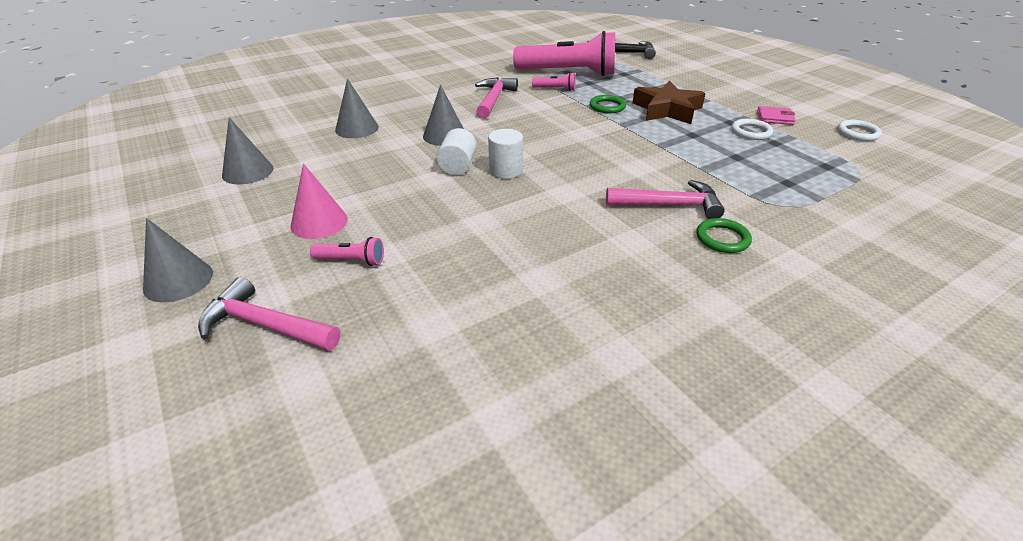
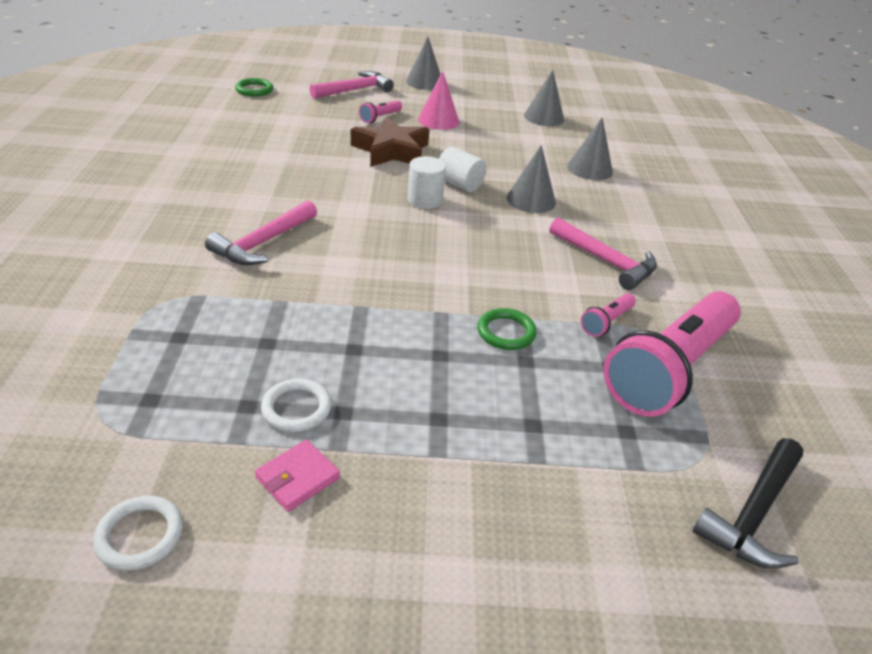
camera: 120 degrees right, 0 degrees up
(667, 110) = (444, 379): brown star -> brown star (391, 151)
(722, 238) = (190, 238): green ring -> green ring (254, 90)

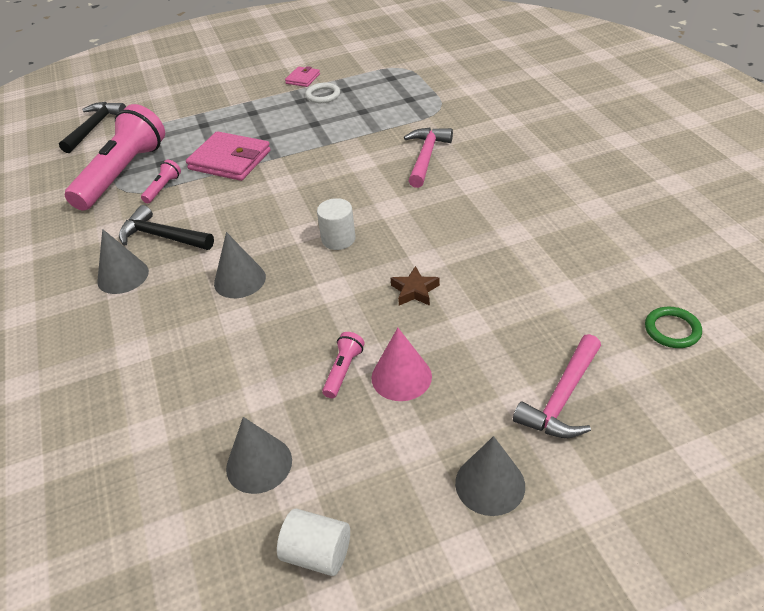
camera: 165 degrees right, 5 degrees up
(140, 535) = (346, 52): white ring -> none
(380, 118) = (474, 346): pink flashlight -> pink flashlight (343, 371)
(391, 151) = (414, 291): brown star -> brown star, size x0.52
(459, 184) = (317, 272): white cylinder -> white cylinder (317, 553)
(506, 332) = (230, 160): green ring -> pink wallet
(590, 169) = (180, 360): grey cone -> grey cone (123, 276)
(605, 261) = (162, 236): pink hammer -> black hammer

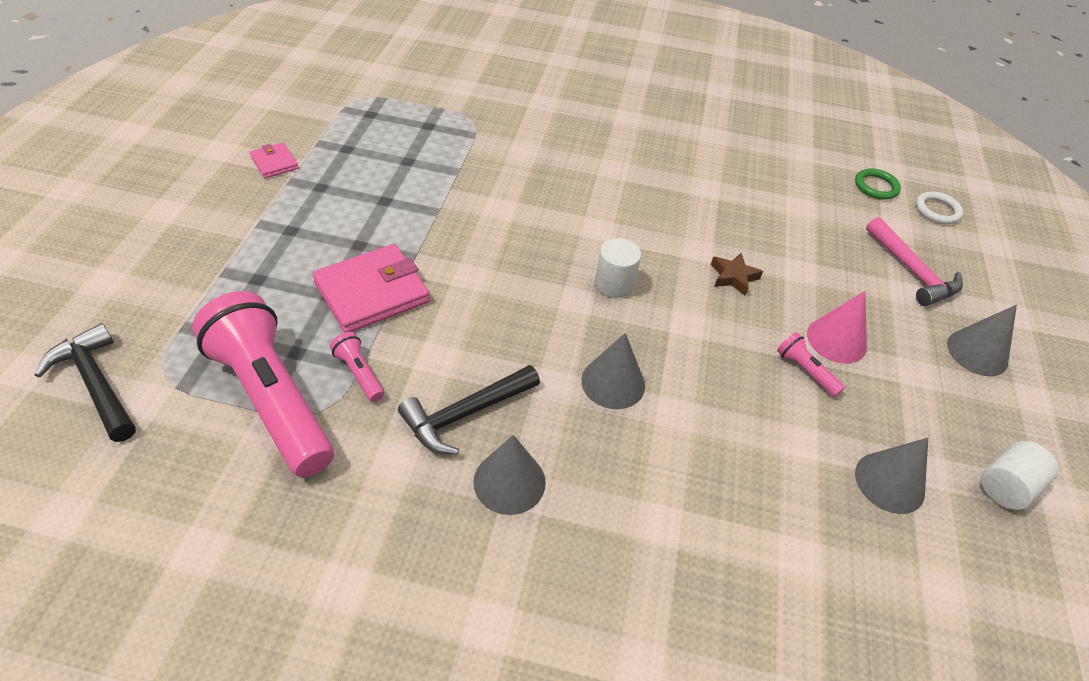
camera: 65 degrees left, 5 degrees up
(323, 95) = (334, 168): white ring -> white ring (937, 210)
(426, 157) = (542, 169): pink hammer -> none

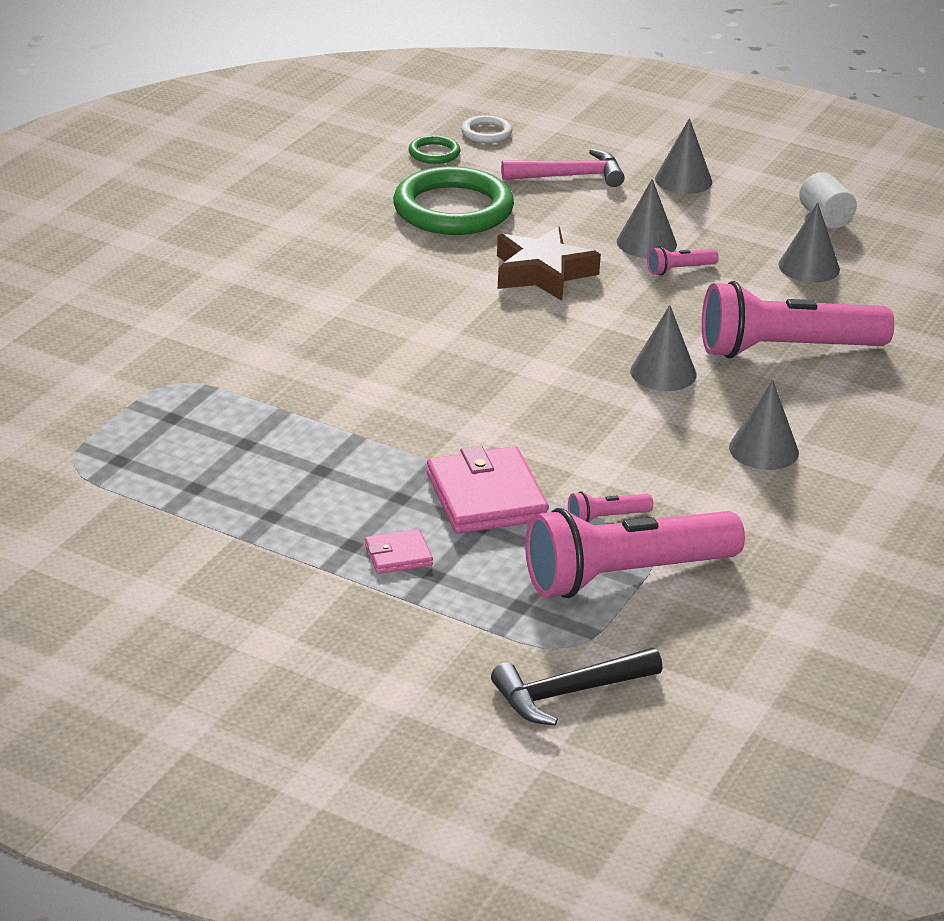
camera: 70 degrees left, 15 degrees down
(274, 163) = (200, 548): pink wallet -> pink wallet (398, 555)
(465, 414) = (678, 461): black hammer -> none
(614, 284) = (528, 343): white cylinder -> none
(708, 480) = (786, 349): none -> pink flashlight
(733, 277) = (542, 273): brown star -> brown star, size x1.91
(796, 210) = (453, 209): none -> green ring
(836, 340) = (646, 243): pink cone -> grey cone

